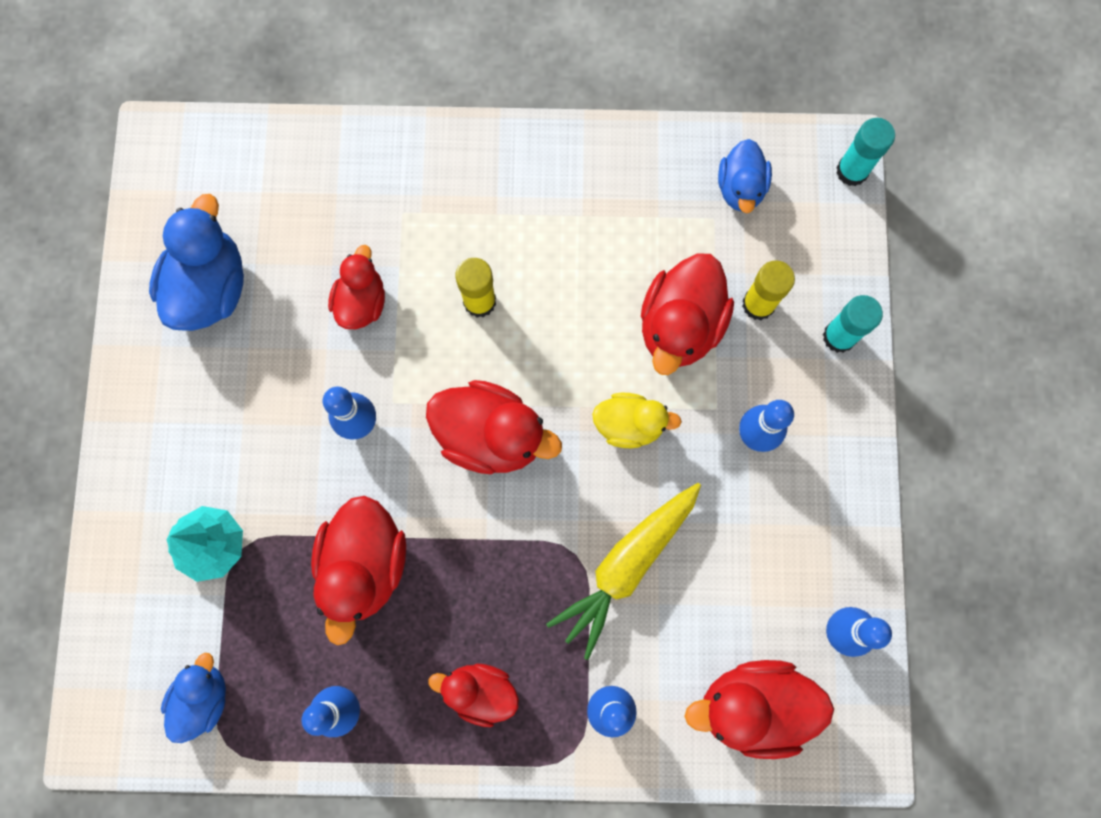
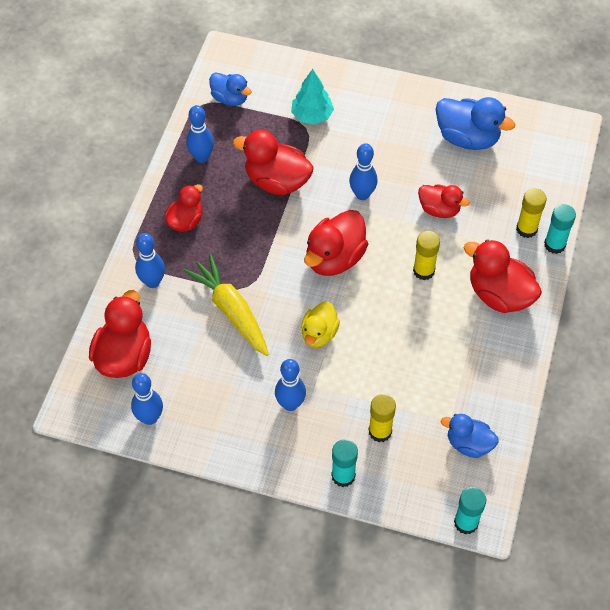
camera: 105 degrees right, 20 degrees down
(368, 173) = (526, 229): none -> yellow glue stick
(386, 131) = (554, 245): none -> turquoise glue stick
(680, 326) = (377, 380): red duck -> red duck (499, 295)

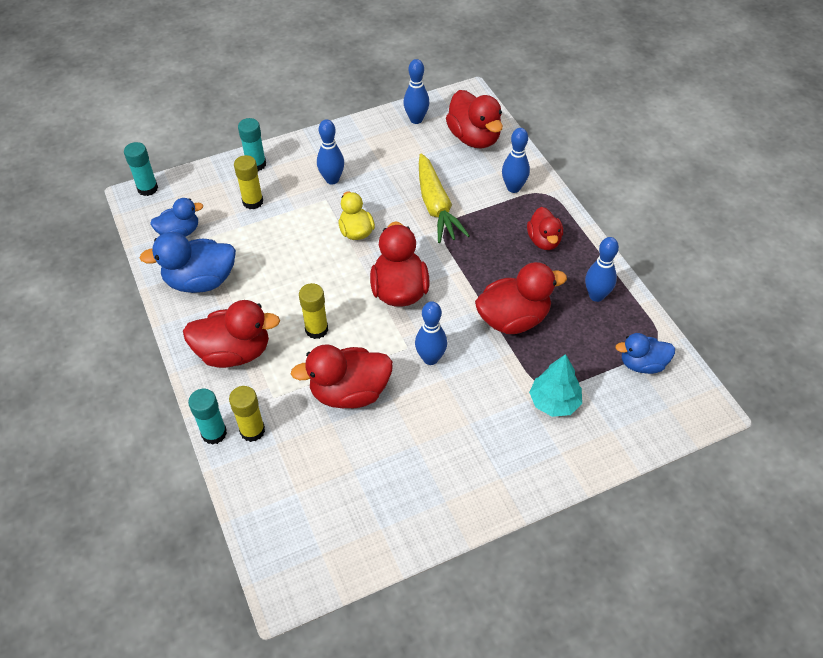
camera: 140 degrees right, 5 degrees down
(231, 311) = (436, 206): yellow carrot -> yellow carrot turned 60 degrees clockwise
(439, 210) = (349, 392): red duck -> red duck, size x1.59
(467, 138) = (386, 489): blue duck -> blue duck (200, 281)

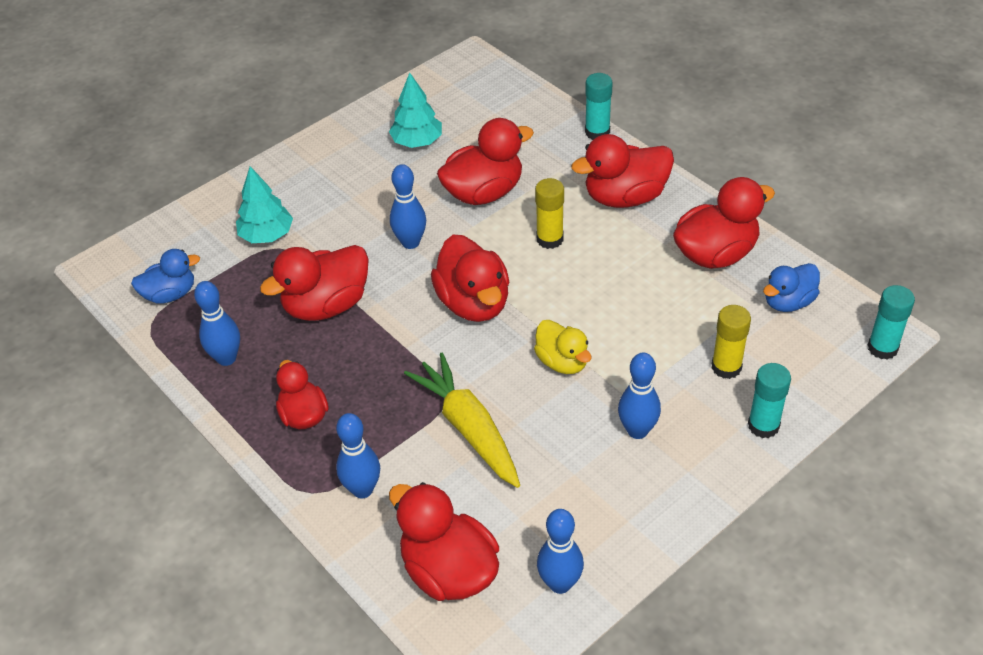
camera: 165 degrees right, 5 degrees down
(200, 281) = (715, 254): blue duck -> red duck
(252, 430) = (562, 142): yellow glue stick -> none
(388, 475) = (417, 142): none -> turquoise tree

